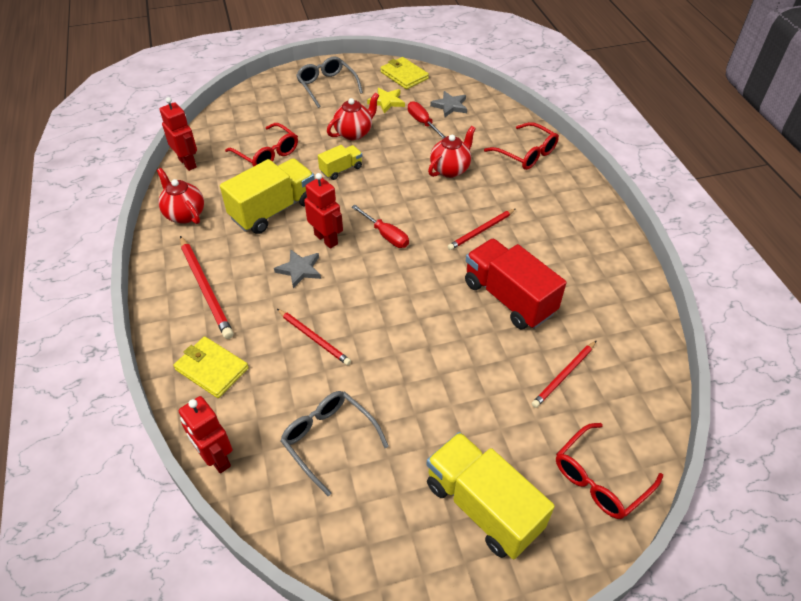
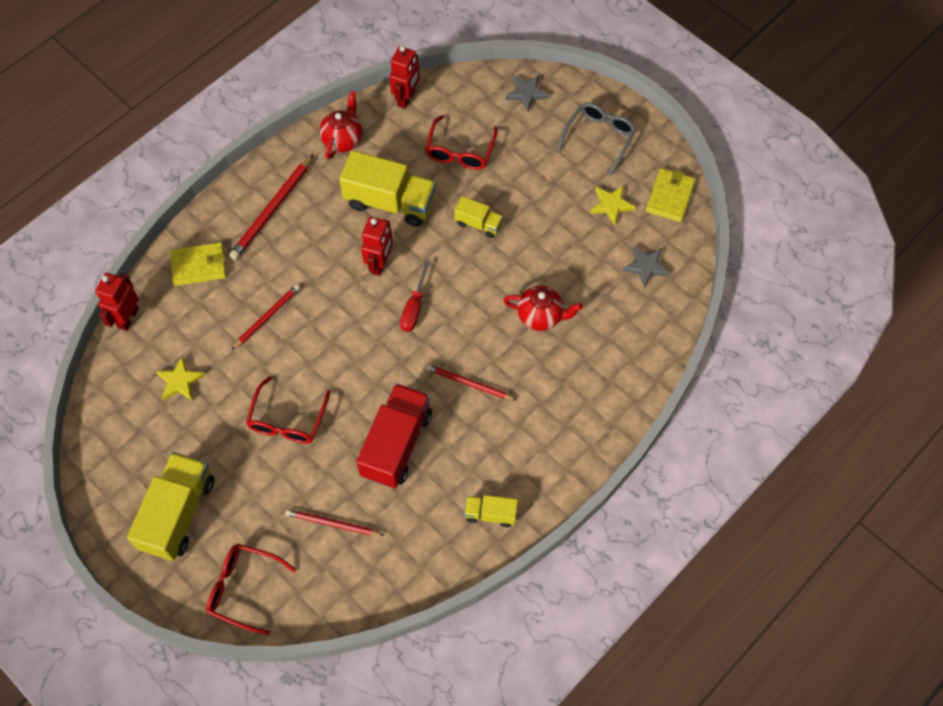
camera: 60 degrees right, 15 degrees up
(212, 369) = (199, 266): yellow wallet -> yellow wallet turned 75 degrees clockwise
(299, 269) = (332, 264): grey star -> grey star (526, 93)
(313, 338) = (267, 317): red pencil -> red pencil turned 150 degrees counterclockwise
(329, 440) = (180, 381): grey glasses -> yellow star
(354, 133) = (540, 204): red teapot -> none
(423, 123) = (598, 256): red screwdriver -> none
(526, 153) = (613, 374): red glasses -> red glasses (287, 420)
(609, 265) = (490, 514): none -> yellow truck

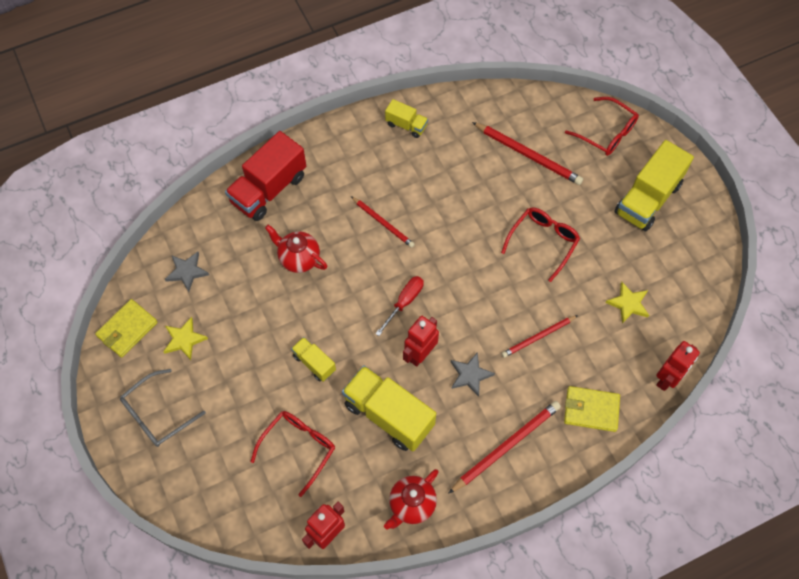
camera: 160 degrees left, 0 degrees up
(333, 524) = (528, 155): red pencil -> red pencil, size x1.55
(396, 444) = (459, 195): red truck -> red truck (268, 189)
(526, 93) = (201, 494): grey star -> grey star (470, 375)

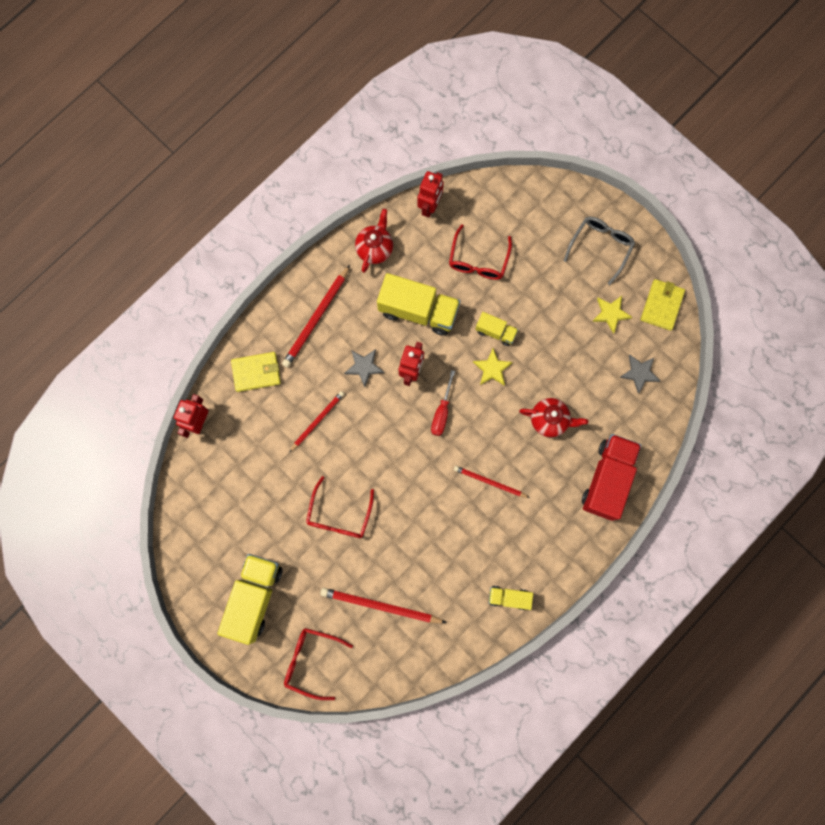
camera: 160 degrees right, 15 degrees up
(628, 304) = (247, 480): yellow star -> yellow star (492, 369)

